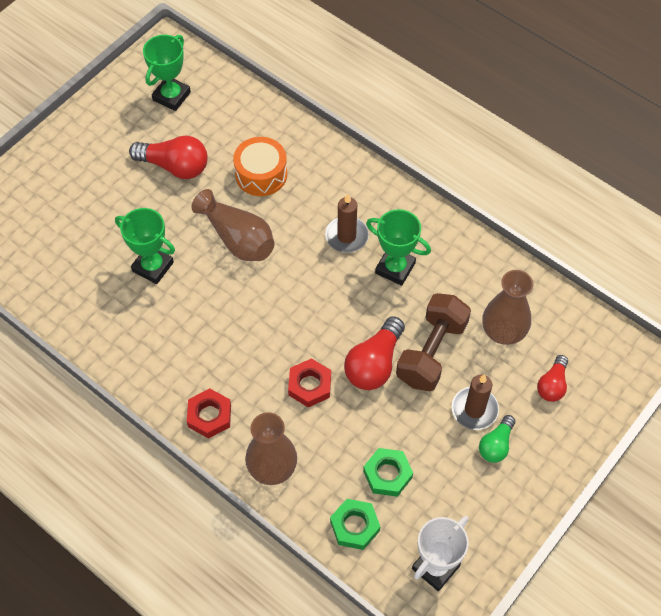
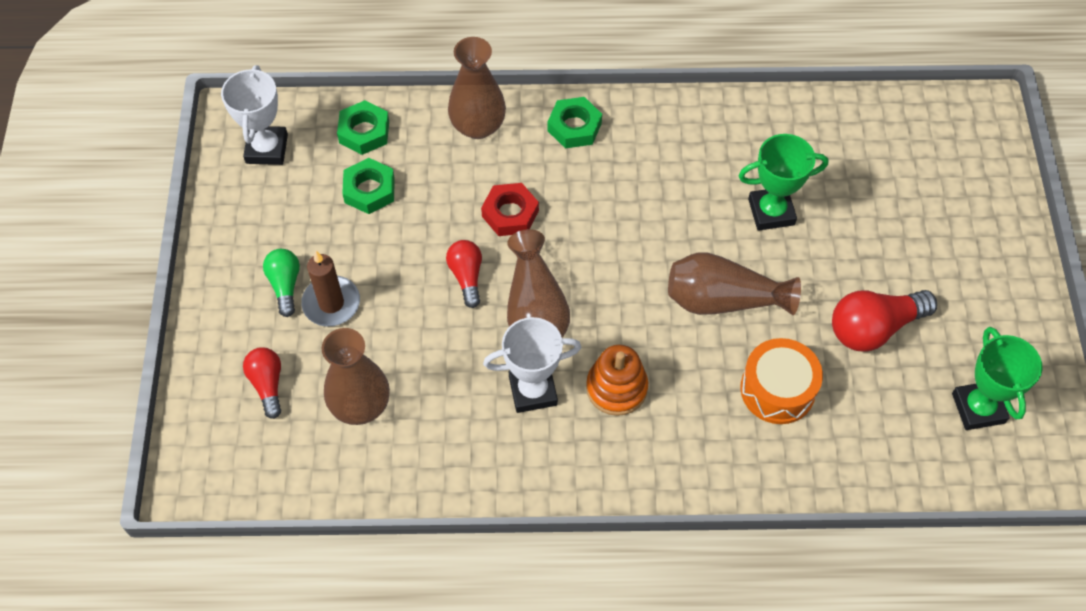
camera: 140 degrees right, 0 degrees up
(209, 416) = (574, 127): red nut -> green nut
(346, 236) = (616, 388): brown candle -> orange stacking toy
(351, 313) = (535, 309): none -> brown vase
(374, 364) = (466, 276): red light bulb -> red light bulb, size x0.61
(395, 268) = (533, 390): green trophy -> white trophy
(431, 352) = (419, 329): brown dumbbell -> none

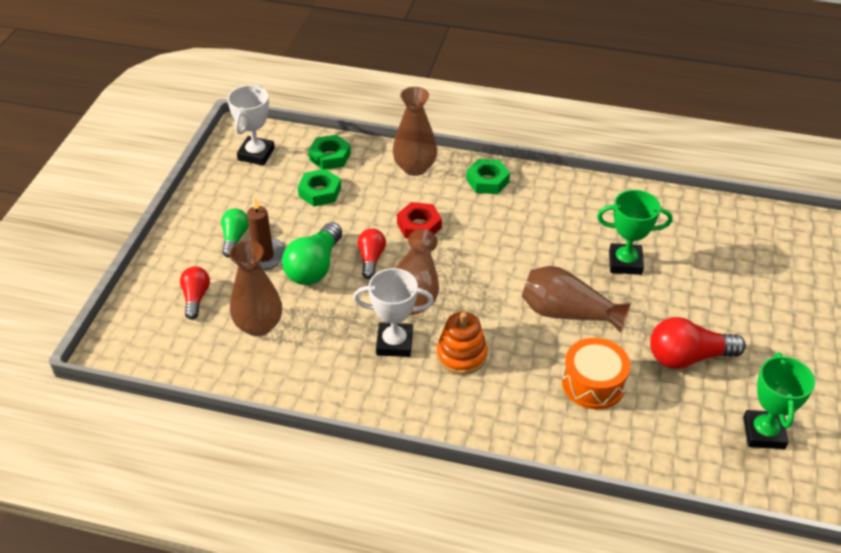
camera: 15 degrees right, 15 degrees down
(400, 305) = (314, 267): none -> green light bulb

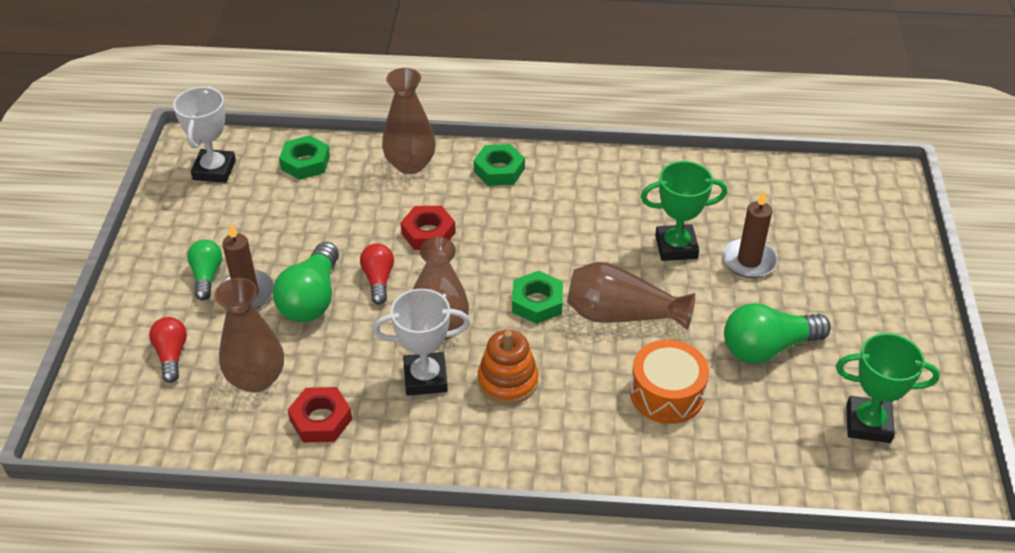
camera: 10 degrees left, 0 degrees up
(304, 365) = (321, 419): none -> red nut
(320, 192) = (301, 207): green nut -> green nut (537, 302)
(686, 282) = (749, 261): none -> brown candle
(688, 357) = (767, 348): red light bulb -> green light bulb
(763, 433) = (868, 423): green trophy -> green trophy turned 75 degrees counterclockwise

